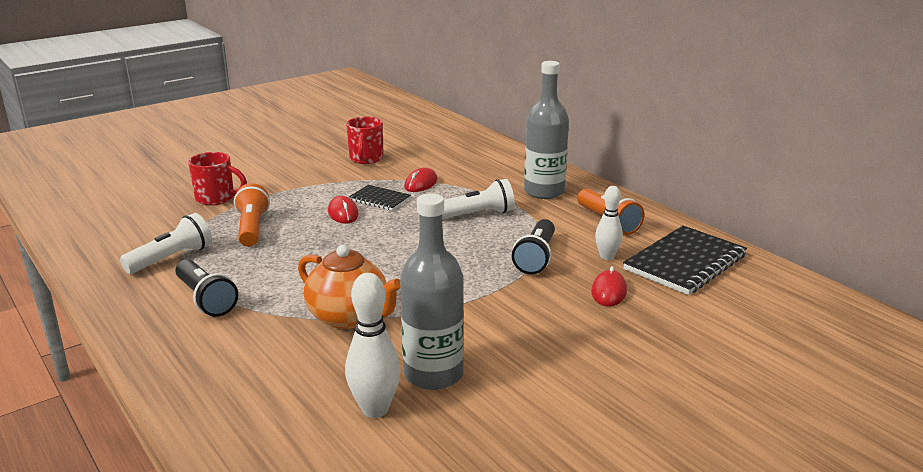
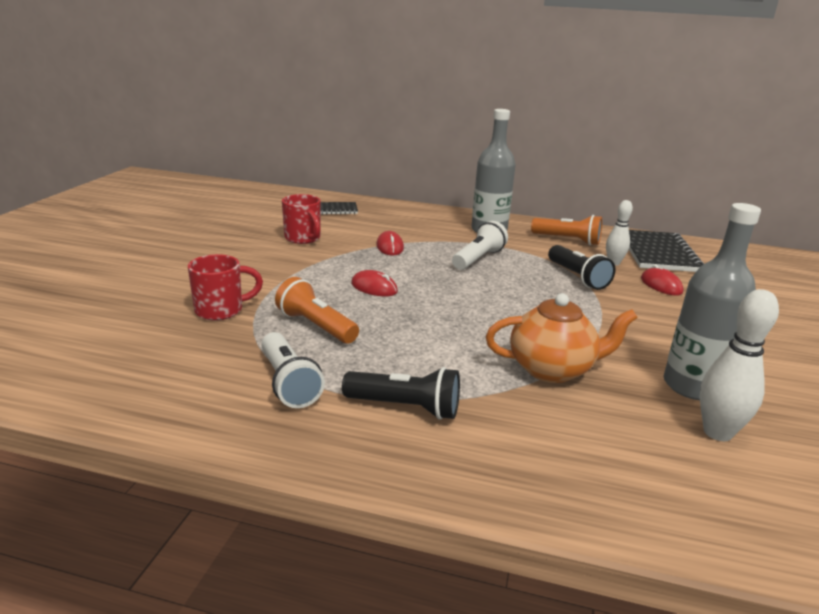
camera: 40 degrees left, 0 degrees up
(172, 258) = (288, 383): white flashlight -> white flashlight turned 150 degrees clockwise
(380, 199) = (382, 268): black notebook -> black notebook (335, 210)

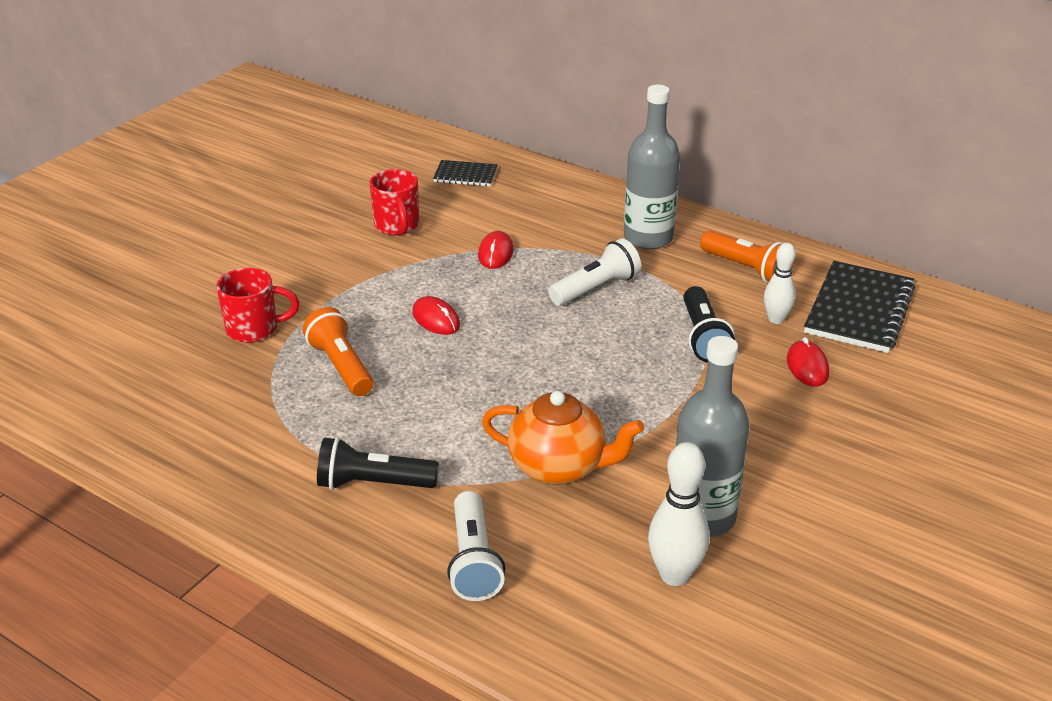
camera: 20 degrees right, 10 degrees up
(288, 383) = (278, 434): white flashlight -> white flashlight (473, 560)
(405, 407) = (373, 483): black flashlight -> black flashlight turned 150 degrees clockwise

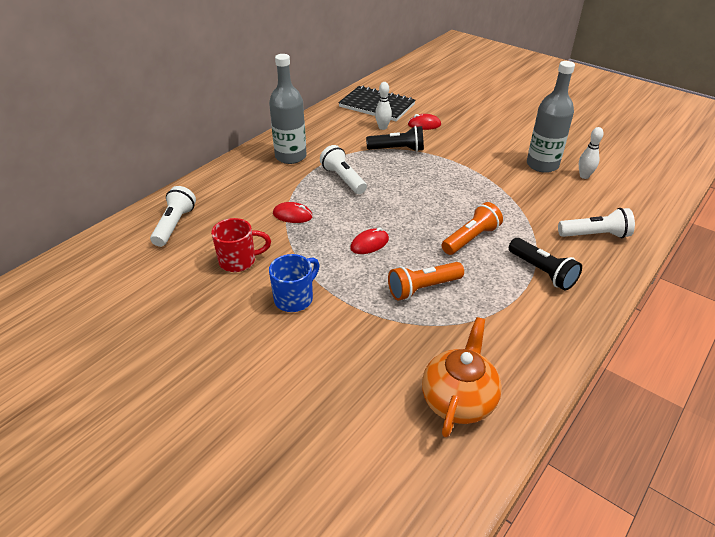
camera: 85 degrees left, 5 degrees up
(254, 329) = (372, 338): red mug -> none
(328, 270) = (295, 298): none -> blue mug
(373, 483) = (542, 272): black flashlight -> black flashlight turned 45 degrees counterclockwise
(465, 175) = (174, 225): black notebook -> white flashlight
(559, 467) = (514, 203): orange teapot -> orange teapot (458, 400)
(674, 575) = (584, 176): white bowling pin -> white bowling pin, size x0.67
(746, 269) = (333, 130): orange flashlight -> orange flashlight (471, 239)

